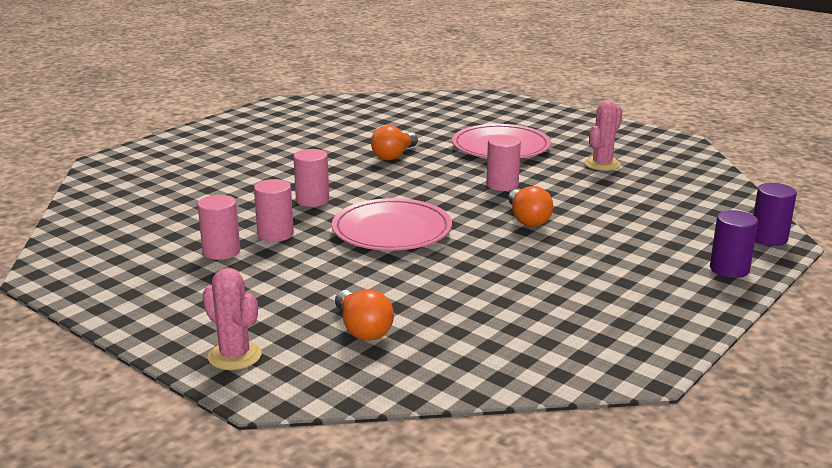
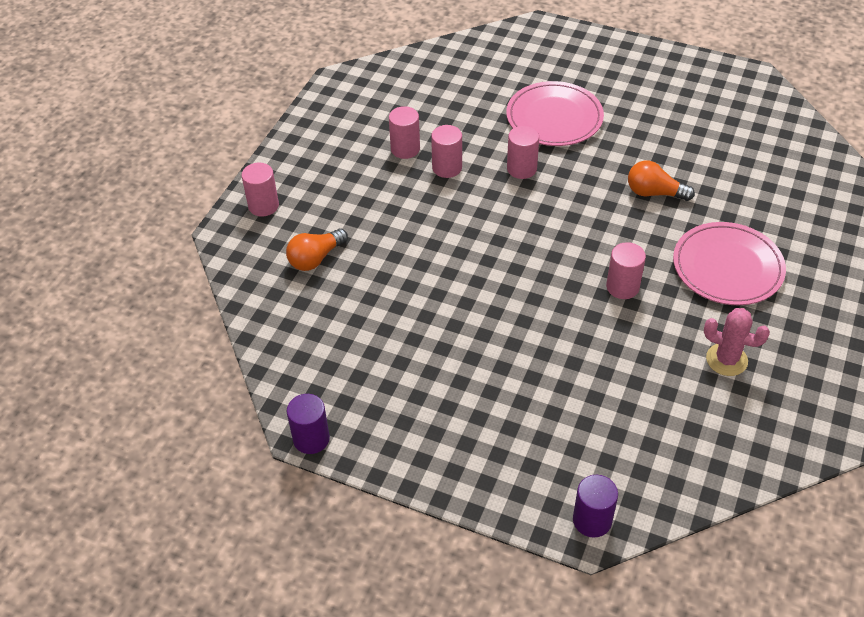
camera: 75 degrees right, 25 degrees up
(234, 356) = (263, 206): pink cactus -> pink cylinder
(392, 230) = (484, 233): pink plate -> pink plate (554, 118)
(527, 219) = (549, 319): orange light bulb -> none
(729, 269) = (504, 486): purple cylinder -> purple cylinder (311, 439)

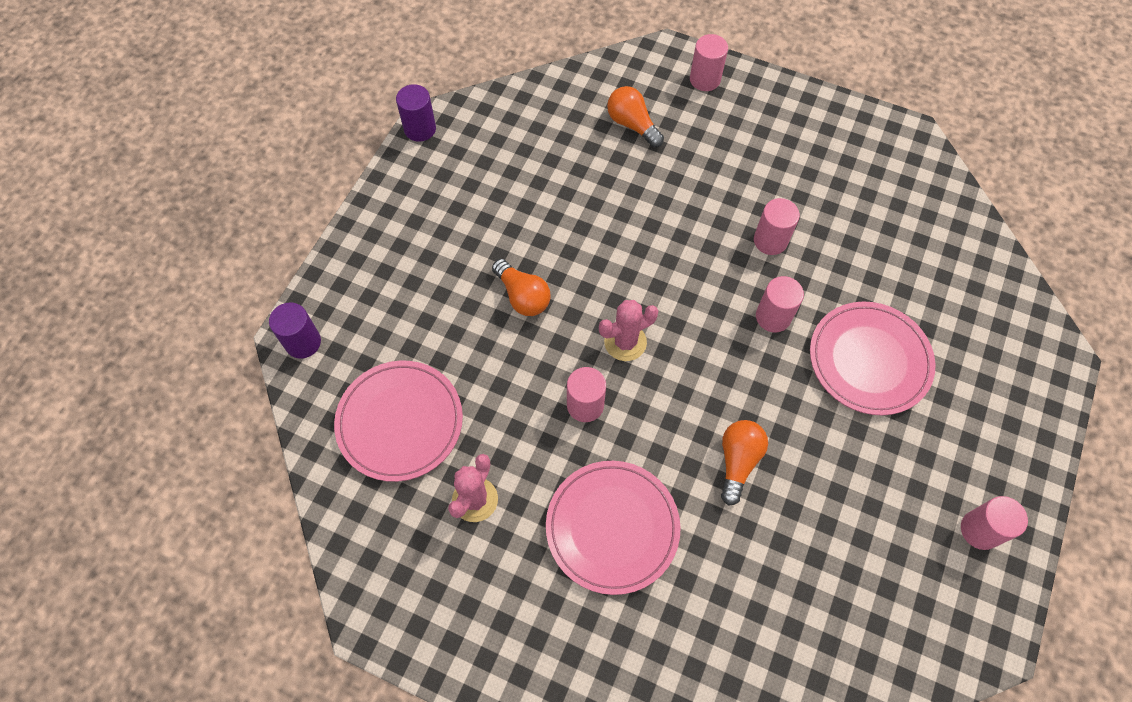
camera: 90 degrees right, 15 degrees up
(405, 149) = (799, 201): pink cylinder -> pink cylinder (980, 530)
(518, 336) = (522, 296): none -> orange light bulb
(557, 261) = (625, 342): none -> pink cactus
(665, 423) = (400, 422): none -> pink plate

